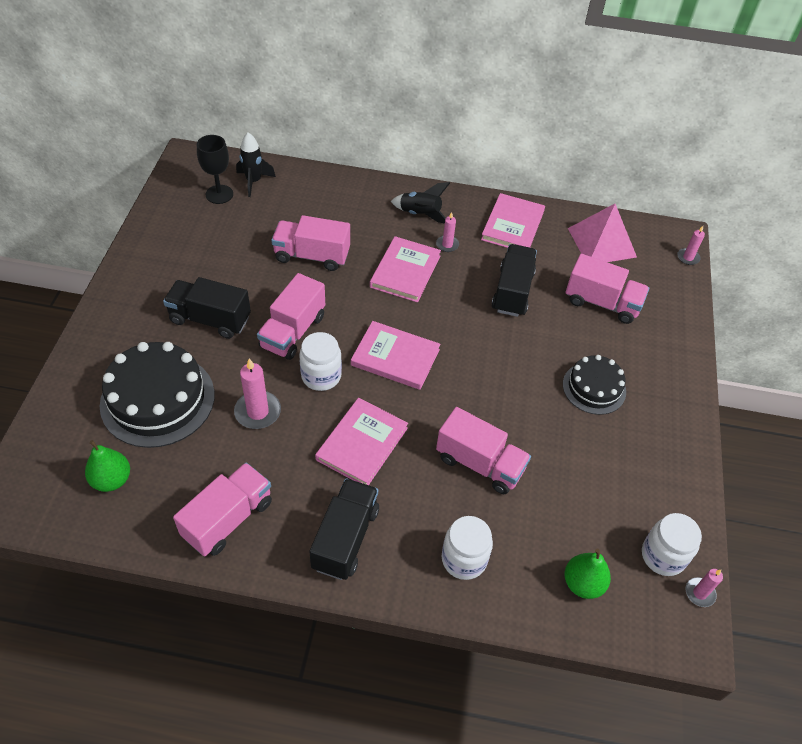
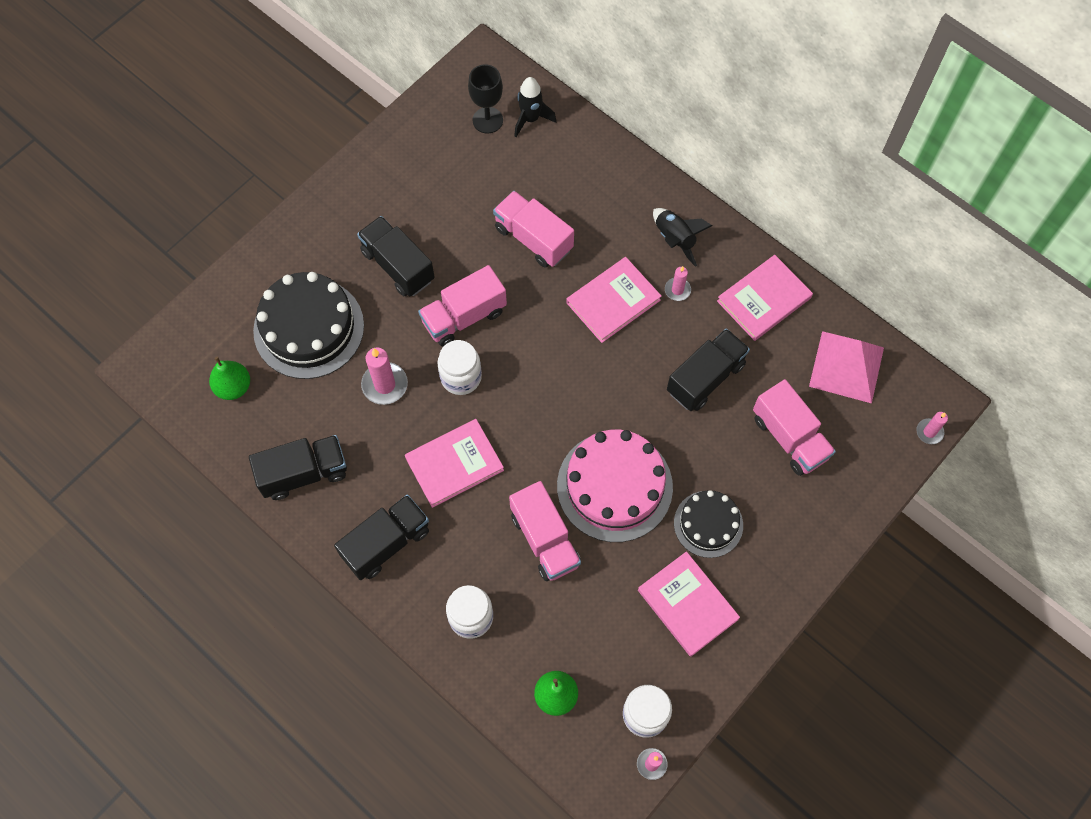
camera: 35 degrees right, 15 degrees up
(228, 519) = (304, 473): pink truck -> black truck
(395, 357) = (540, 392): pink book -> pink book (687, 604)
(504, 396) = (614, 486): none -> pink cake

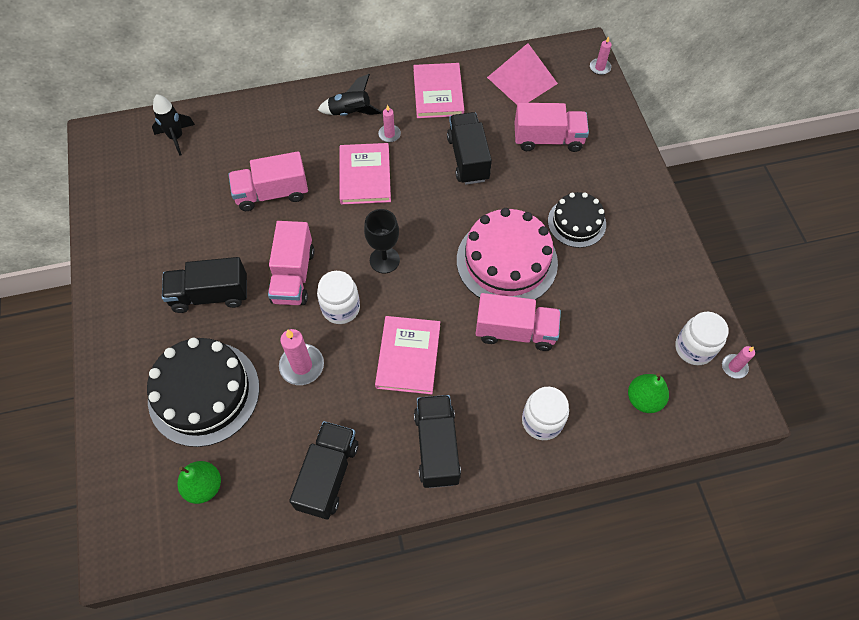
camera: 55 degrees left, 5 degrees down
(487, 120) = (150, 163): black goblet -> black goblet (384, 260)
(687, 604) = (628, 271): pink book -> none

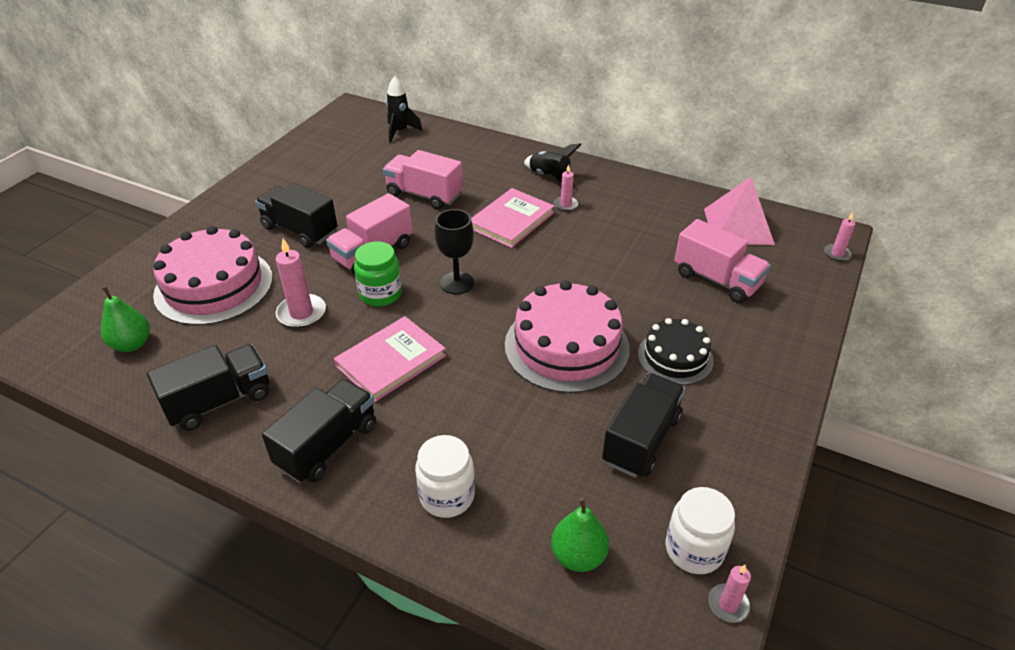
camera: 40 degrees right, 20 degrees down
(204, 393) = (214, 286): black cake -> pink cake
(341, 308) = (380, 294): white jar -> green jar
(438, 93) = (643, 198): pink book -> none
(468, 158) = (618, 254): black truck -> black truck (641, 440)
(515, 331) = (509, 405): pink truck -> none

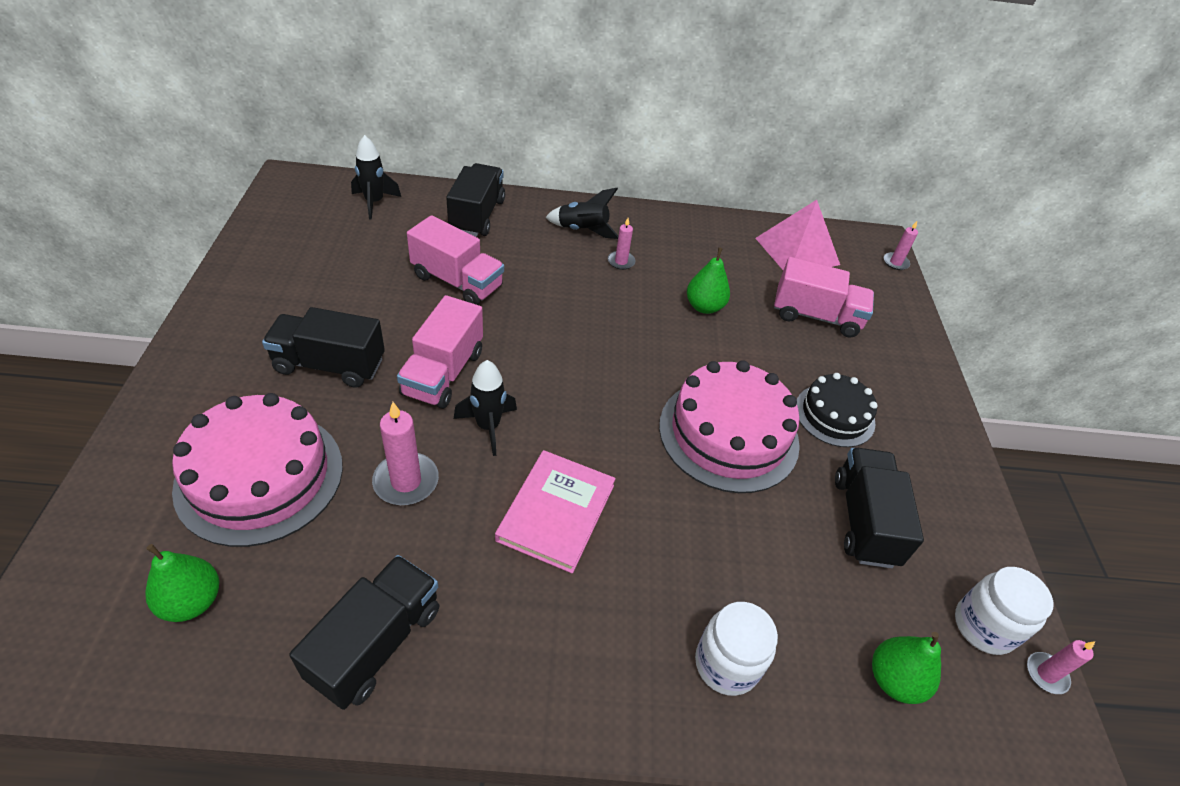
camera: 30 degrees left, 5 degrees up
(327, 445) = (554, 653): black truck -> black truck (477, 216)
(380, 294) = (488, 427): green jar -> black rocket
(424, 195) = (457, 282): pink truck -> pink truck turned 150 degrees counterclockwise
(457, 283) = (566, 388): black goblet -> none
(511, 220) = (576, 294): pink book -> none
(615, 251) = (704, 307): none -> green pear

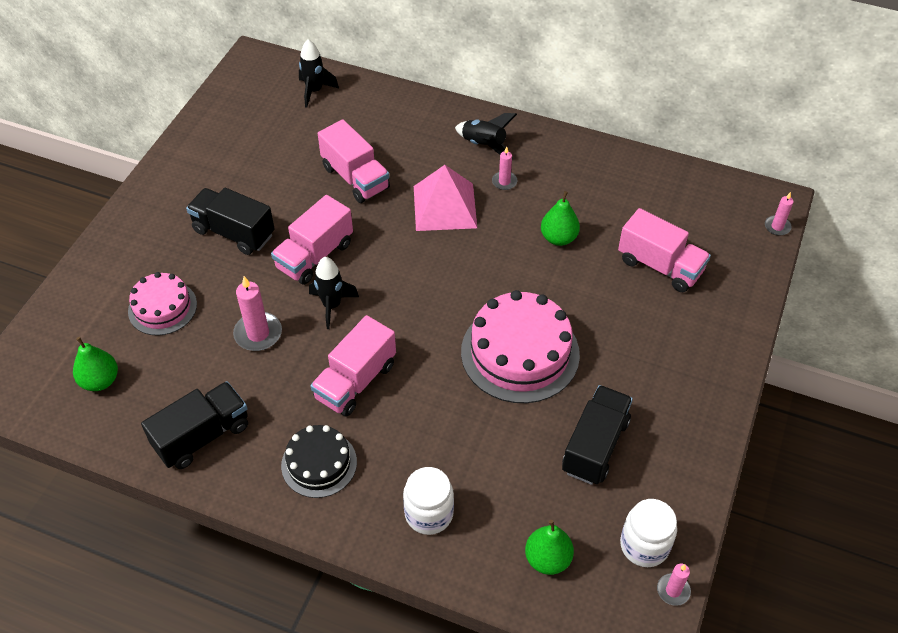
camera: 25 degrees right, 5 degrees up
(260, 476) = (162, 307): pink cake -> pink cake, size x0.59
(477, 216) = (396, 117): black truck -> none
(556, 512) = (355, 381): pink book -> pink truck
(797, 251) = (680, 198): pink pyramid -> pink pyramid (444, 207)
(834, 415) = (622, 357): black cake -> black cake (319, 463)

